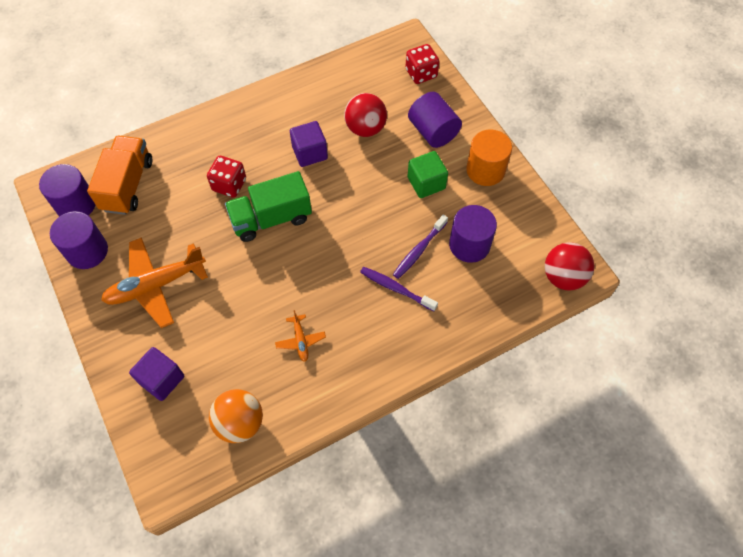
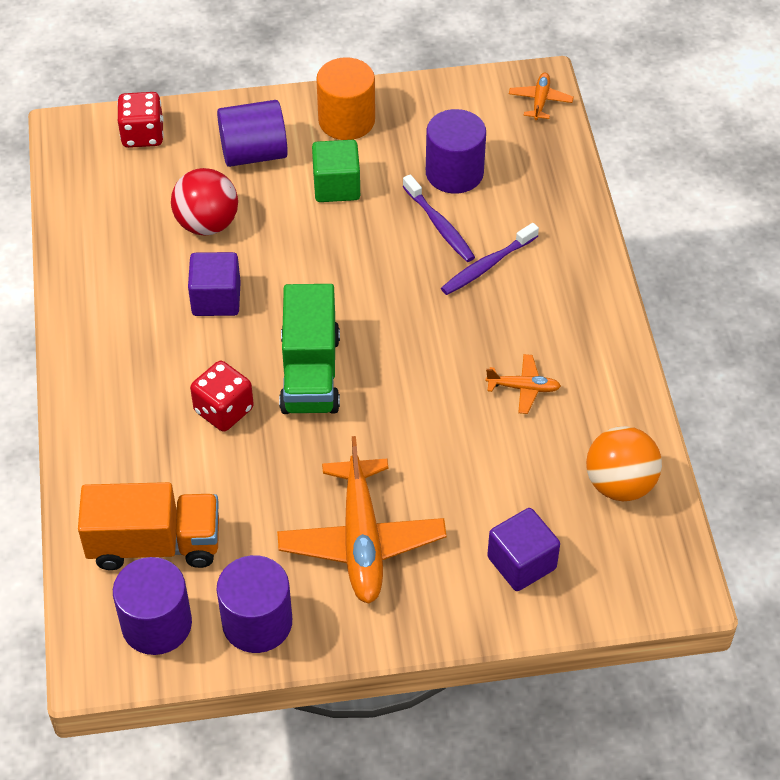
camera: 70 degrees left, 10 degrees down
(127, 185) = (155, 544): orange truck -> orange truck turned 150 degrees clockwise
(563, 277) = (540, 101): red ball -> orange plane

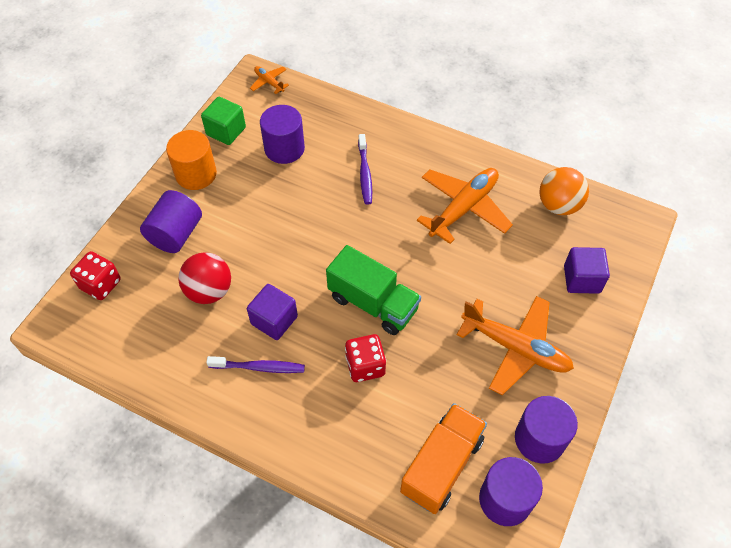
camera: 55 degrees left, 5 degrees up
(336, 186) = (242, 208): green cube -> green cube (226, 131)
(439, 225) = (316, 178): purple toothbrush -> purple toothbrush (259, 367)
(523, 388) = (463, 208): orange plane -> orange plane, size x2.14

